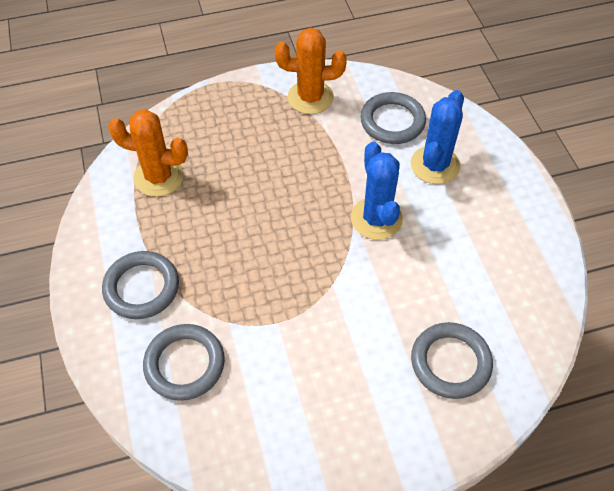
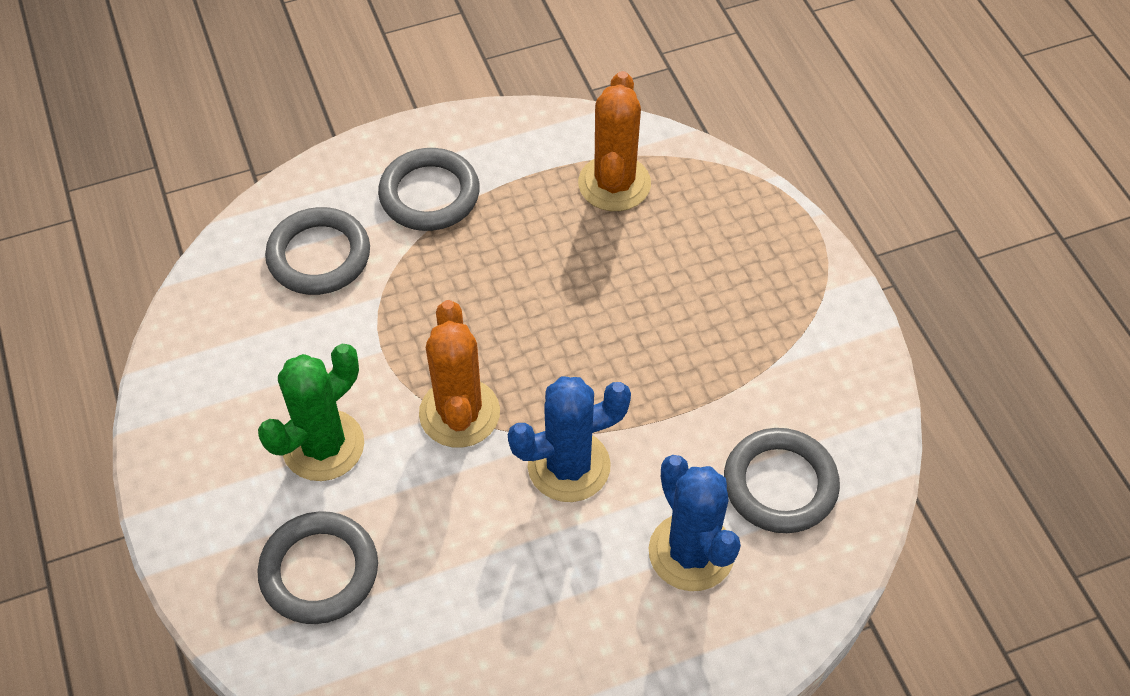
camera: 85 degrees right, 0 degrees up
(310, 97) = (811, 358): orange cactus -> orange cactus (459, 413)
(353, 360) = (323, 445): none -> green cactus
(435, 165) = (691, 552): blue cactus -> blue cactus turned 45 degrees clockwise

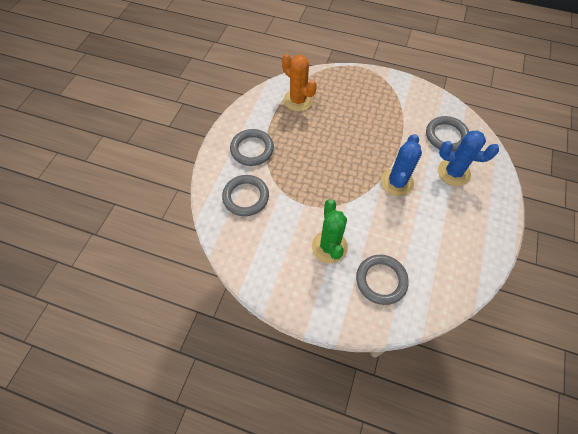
camera: 50 degrees left, 5 degrees up
(459, 413) = (351, 198): orange cactus -> none

